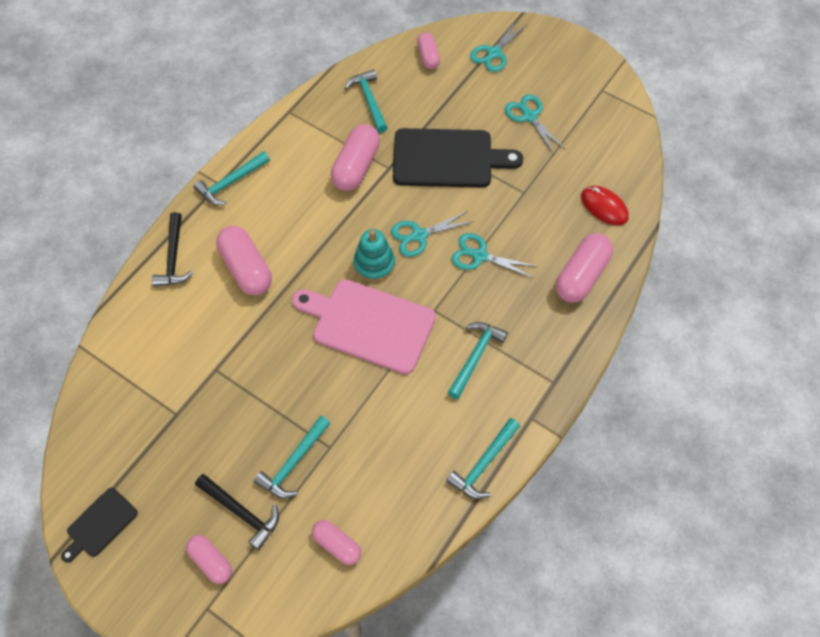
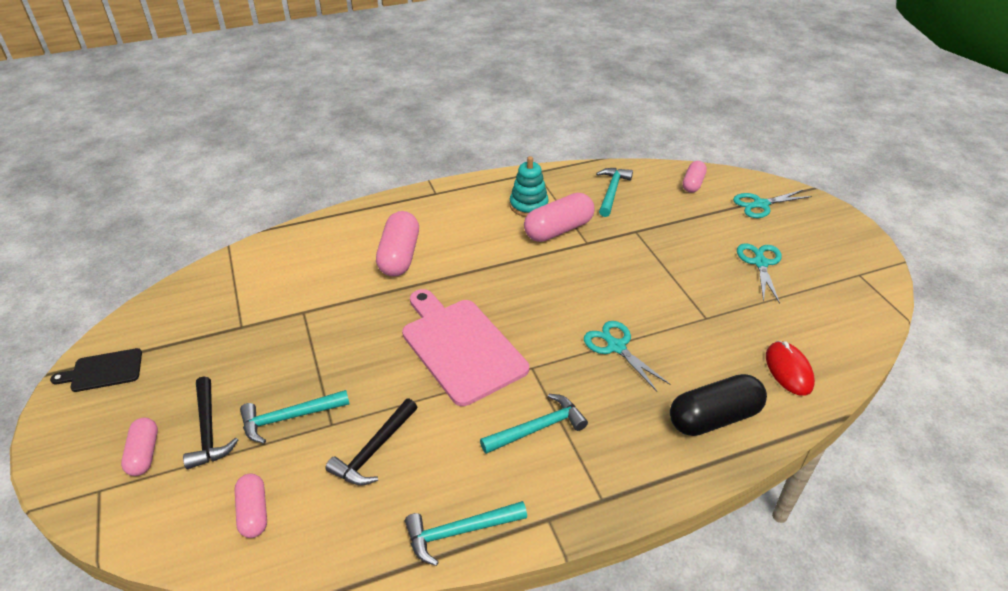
camera: 35 degrees right, 20 degrees down
(173, 258) = (353, 223): black hammer -> black hammer (374, 450)
(231, 182) = (445, 196): turquoise hammer -> none
(374, 264) = (509, 304): turquoise stacking toy -> turquoise stacking toy (528, 205)
(419, 235) = (570, 303): turquoise scissors -> none
(447, 158) = (649, 259): black cutting board -> none
(581, 276) = (714, 417): pink capsule -> black capsule

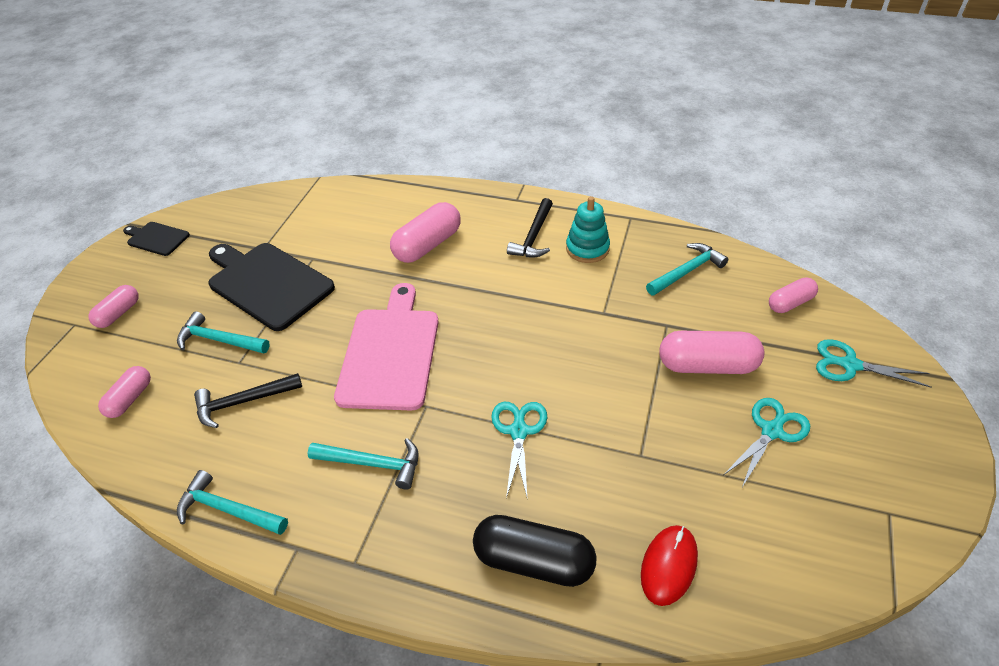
camera: 40 degrees right, 5 degrees up
(208, 430) = (166, 319): black hammer -> black hammer (533, 236)
(282, 351) = (267, 284): none -> black cutting board
(558, 230) = (589, 286): pink capsule -> pink capsule (707, 365)

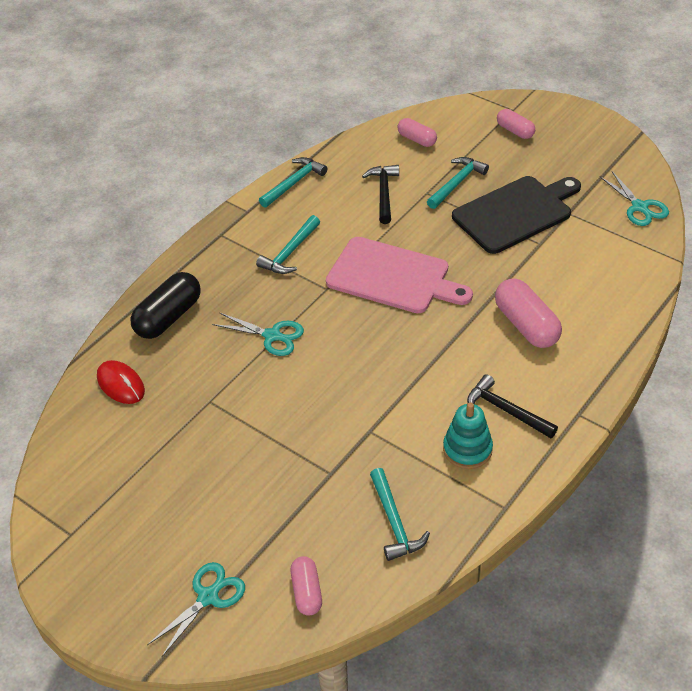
camera: 110 degrees right, 0 degrees up
(156, 238) = (611, 149): black cutting board -> none
(707, 365) = (268, 483): pink capsule -> none
(771, 431) = (179, 496): turquoise scissors -> turquoise scissors (639, 207)

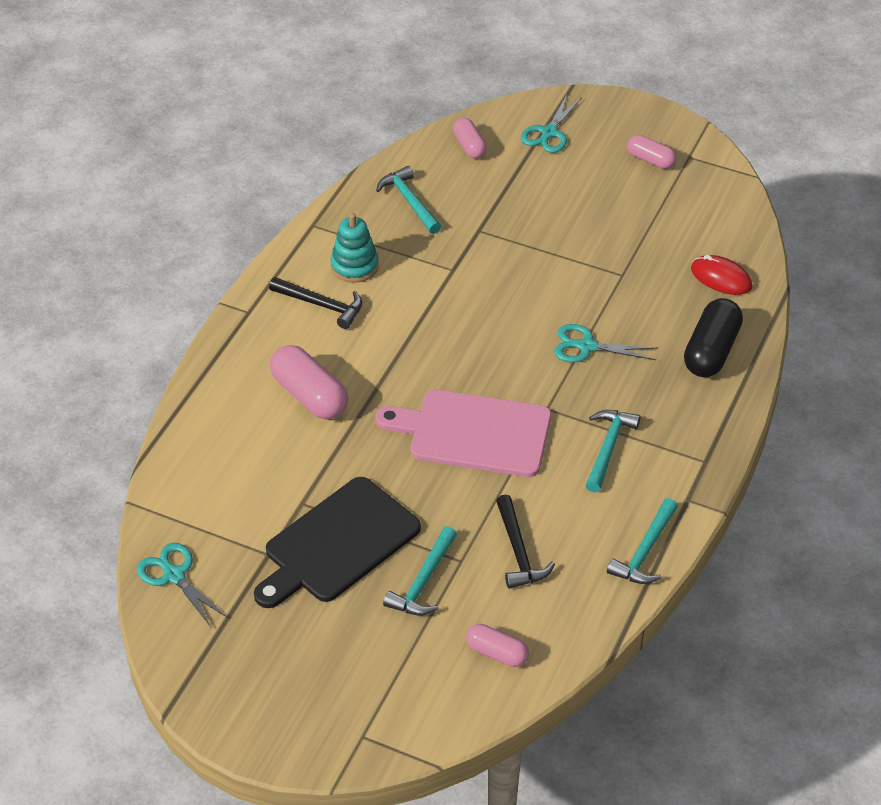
camera: 165 degrees right, 0 degrees up
(515, 131) = (354, 690): pink capsule -> pink capsule (651, 160)

